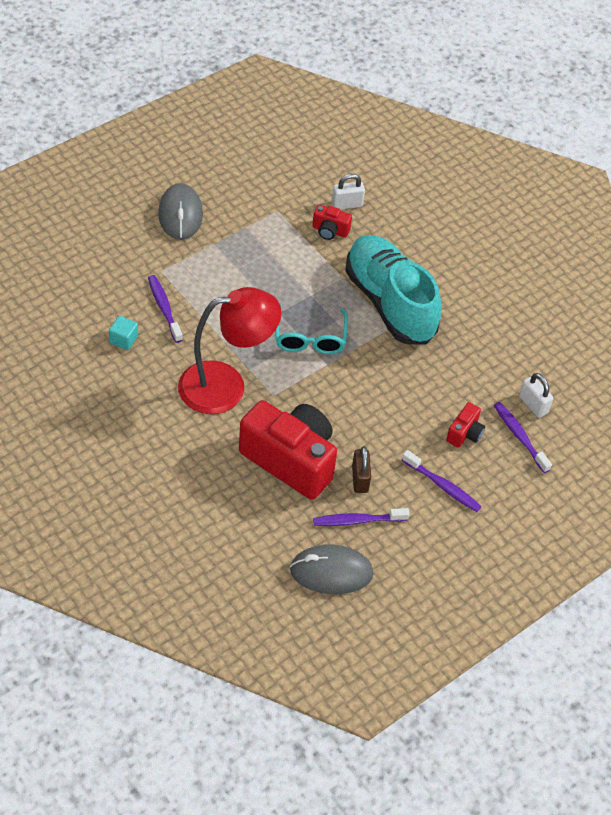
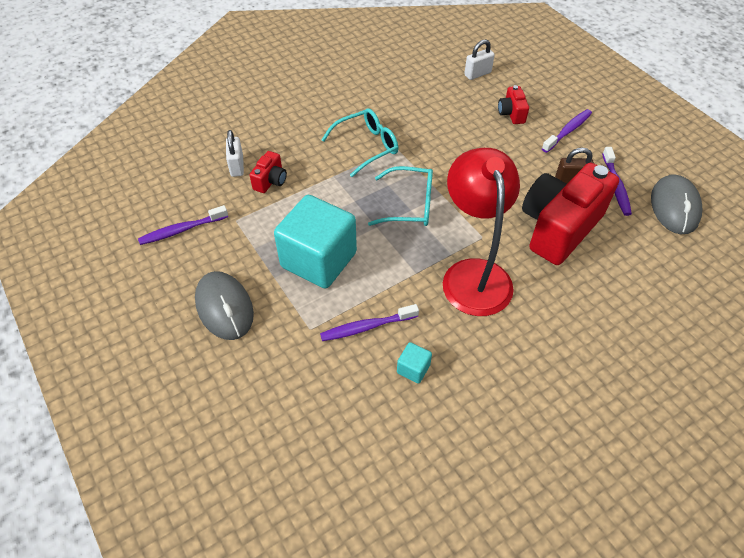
camera: 80 degrees left, 0 degrees up
(180, 214) = (224, 307): grey mouse -> grey mouse turned 60 degrees clockwise
(235, 272) = (318, 260): none -> turquoise cube
(389, 303) = (367, 146): turquoise shoe -> turquoise glasses
(464, 433) = (511, 113): red camera -> red camera turned 135 degrees counterclockwise
(519, 436) = (510, 84): purple toothbrush -> purple toothbrush (182, 230)

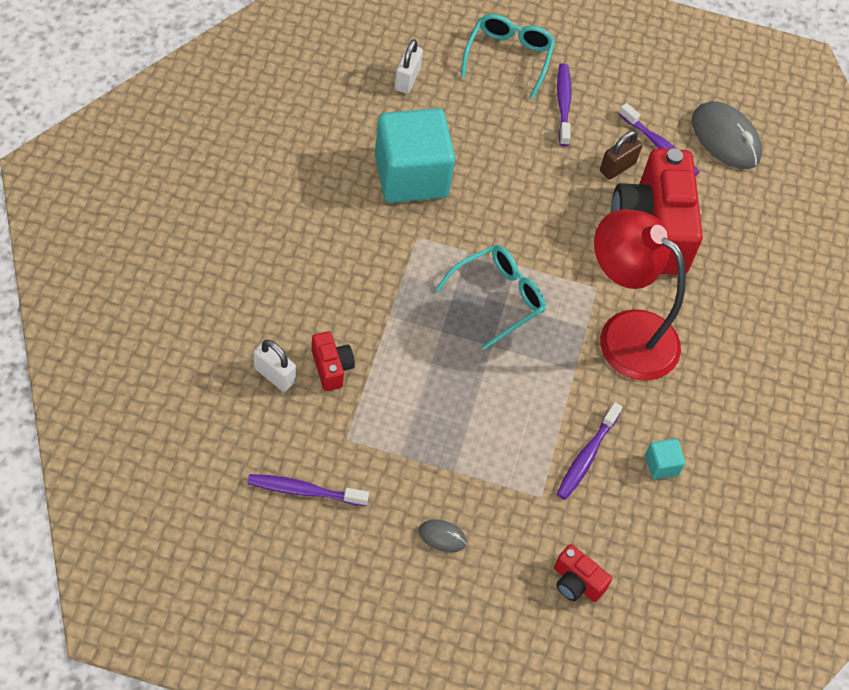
camera: 50 degrees left, 5 degrees up
(182, 230) = (304, 491): purple toothbrush -> purple toothbrush turned 75 degrees clockwise
(224, 307) = (442, 537): grey mouse -> grey mouse, size x0.48
(318, 260) = (475, 422): turquoise cube -> turquoise cube (411, 176)
(367, 146) = (386, 255): turquoise glasses -> turquoise glasses (508, 57)
(511, 113) = (490, 115): red camera -> red camera (576, 582)

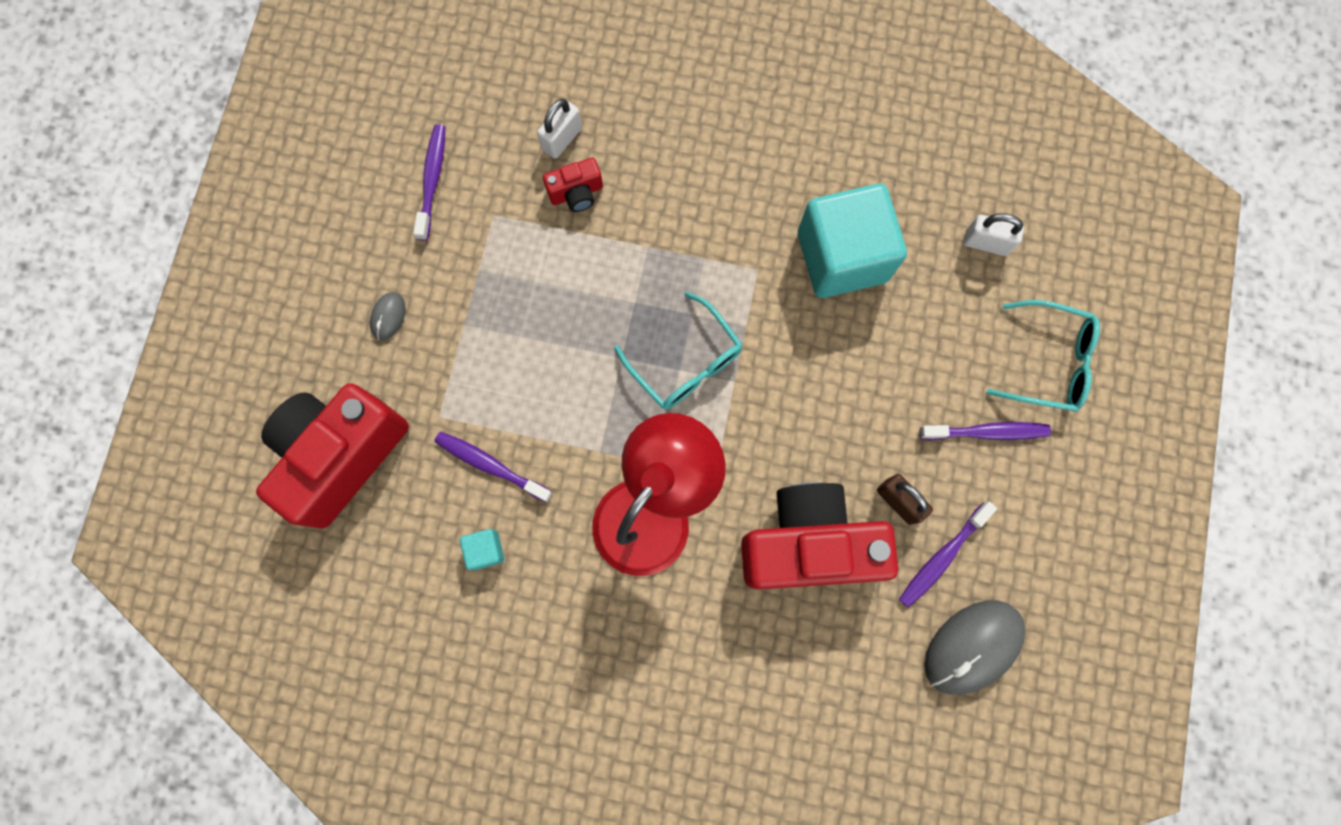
camera: 95 degrees right, 20 degrees up
(576, 582) = (342, 455): red camera -> red camera, size x2.31

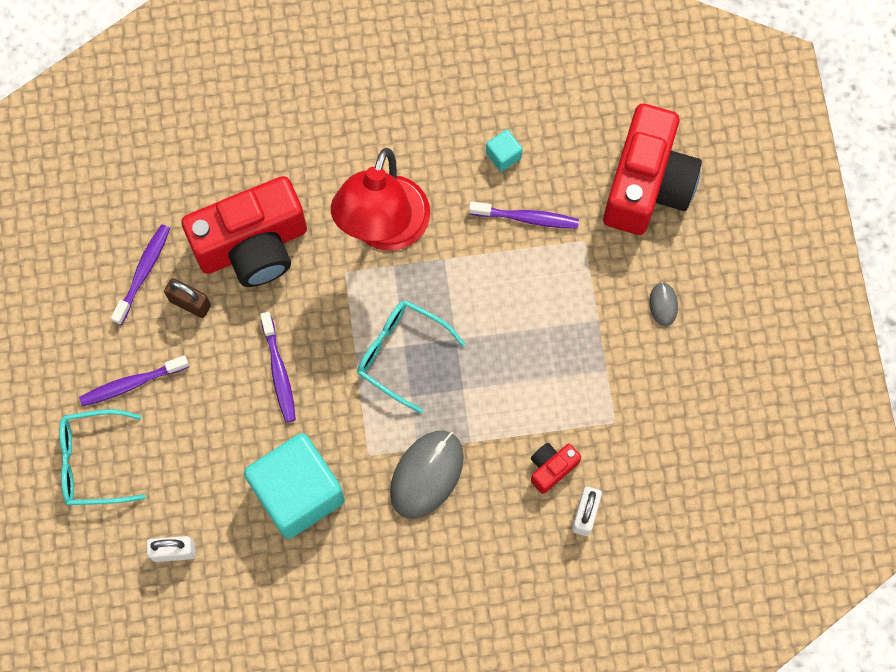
camera: 160 degrees right, 5 degrees down
(432, 180) = (682, 434): purple toothbrush -> purple toothbrush (279, 372)
(972, 646) = (102, 215): grey mouse -> grey mouse (427, 474)

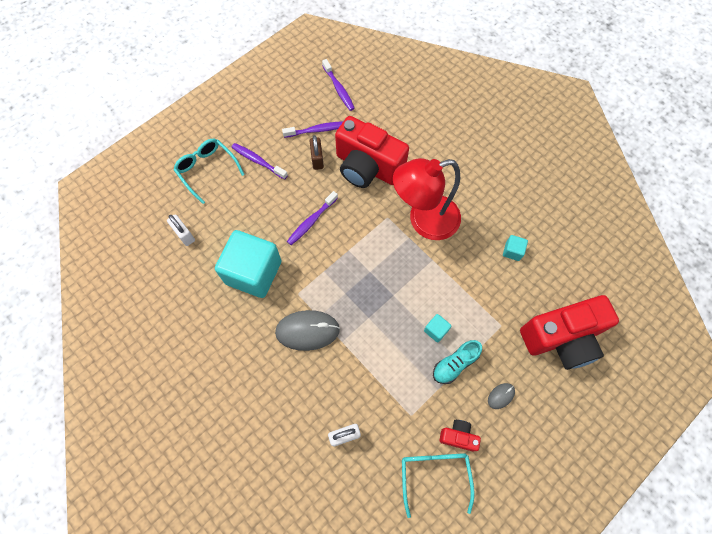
camera: 55 degrees right, 5 degrees down
(401, 353) = (364, 273): turquoise glasses -> turquoise glasses (434, 474)
(527, 218) = (488, 286): purple toothbrush -> purple toothbrush (339, 89)
(536, 320) = (436, 330): none -> turquoise cube
(551, 468) = (358, 397): red camera -> red camera (458, 436)
(591, 328) = (455, 364): none -> turquoise shoe

